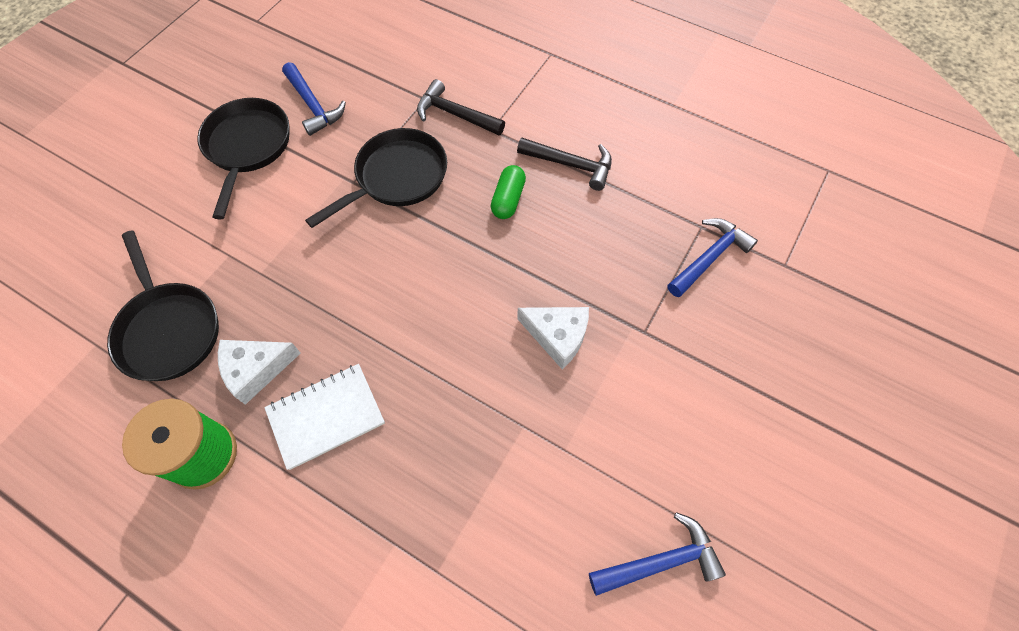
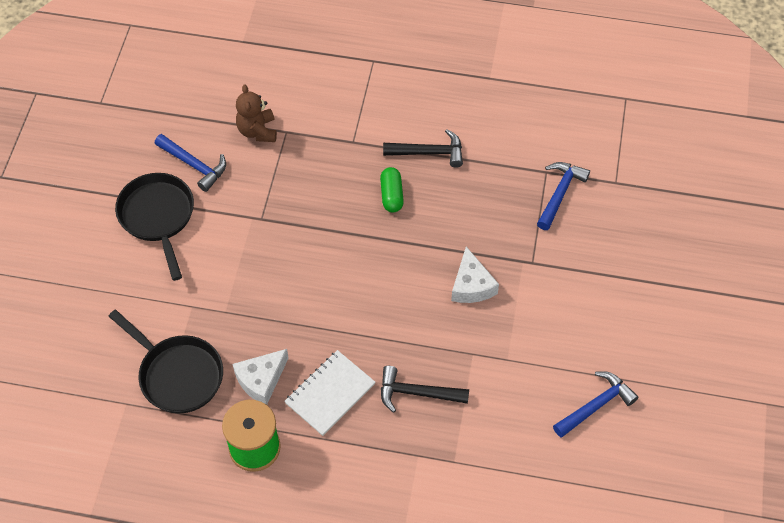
camera: 20 degrees left, 5 degrees down
(396, 90) = (257, 131): none -> brown teddy bear
(397, 177) = (295, 204): black pan -> none
(455, 114) = (317, 138): black hammer -> black hammer (417, 393)
(557, 336) = (471, 285): white cheese -> white cheese turned 75 degrees clockwise

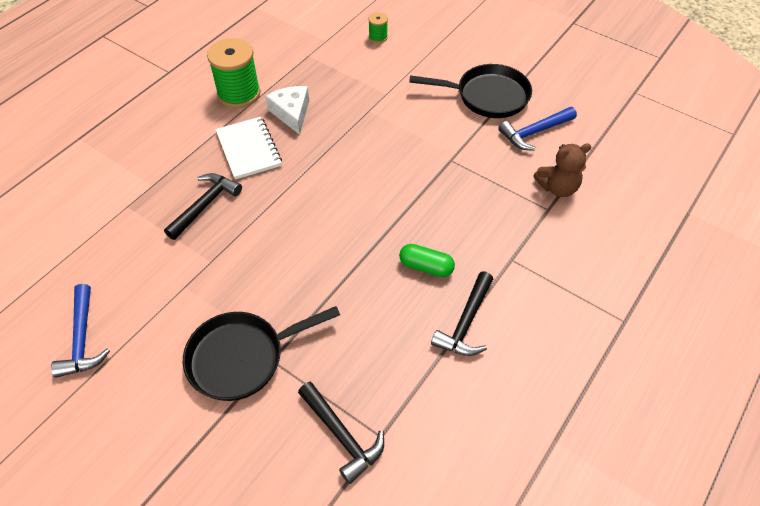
camera: 115 degrees right, 5 degrees down
(99, 352) = (378, 37): none -> green spool
(177, 374) = (330, 70): black pan -> black pan (242, 357)
(257, 131) = (557, 187): brown teddy bear -> brown teddy bear turned 150 degrees clockwise
(471, 285) = (281, 292): white cheese -> none
(560, 193) = (342, 436): blue hammer -> black hammer

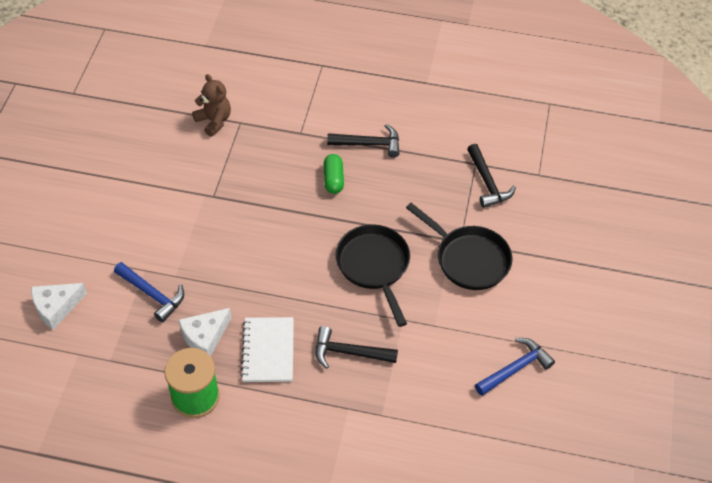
camera: 115 degrees left, 0 degrees up
(249, 149) = (268, 351): white notebook -> white notebook turned 45 degrees counterclockwise
(342, 436) = (487, 182): black hammer -> black hammer turned 135 degrees clockwise
(378, 37) = (56, 307): green spool -> white cheese
(487, 96) = (118, 192): black pan -> black pan (374, 266)
(534, 132) = (154, 148): blue hammer -> blue hammer (152, 294)

